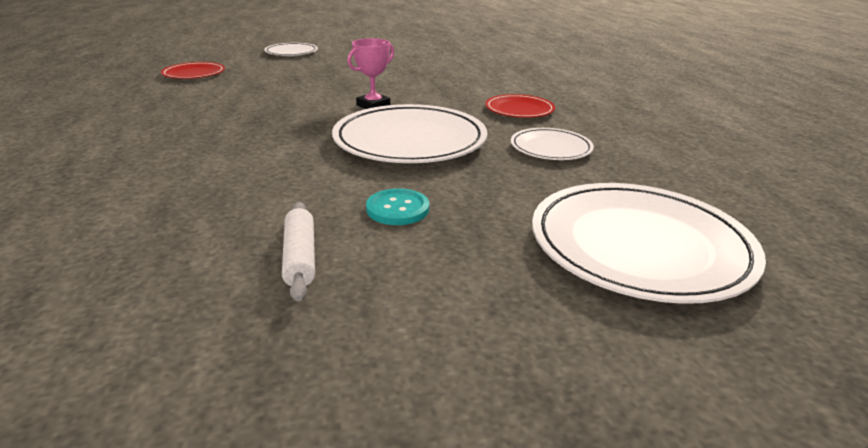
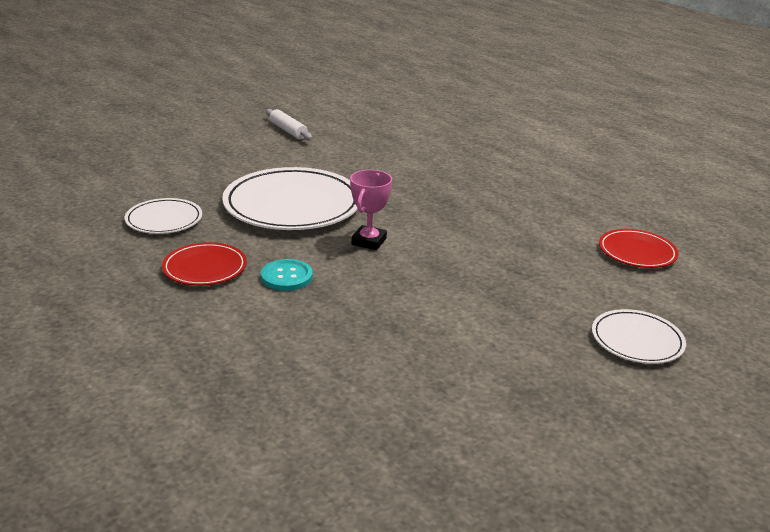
camera: 155 degrees right, 0 degrees up
(397, 209) = (259, 157): turquoise button -> turquoise button (286, 277)
(639, 246) = (108, 160): white plate -> none

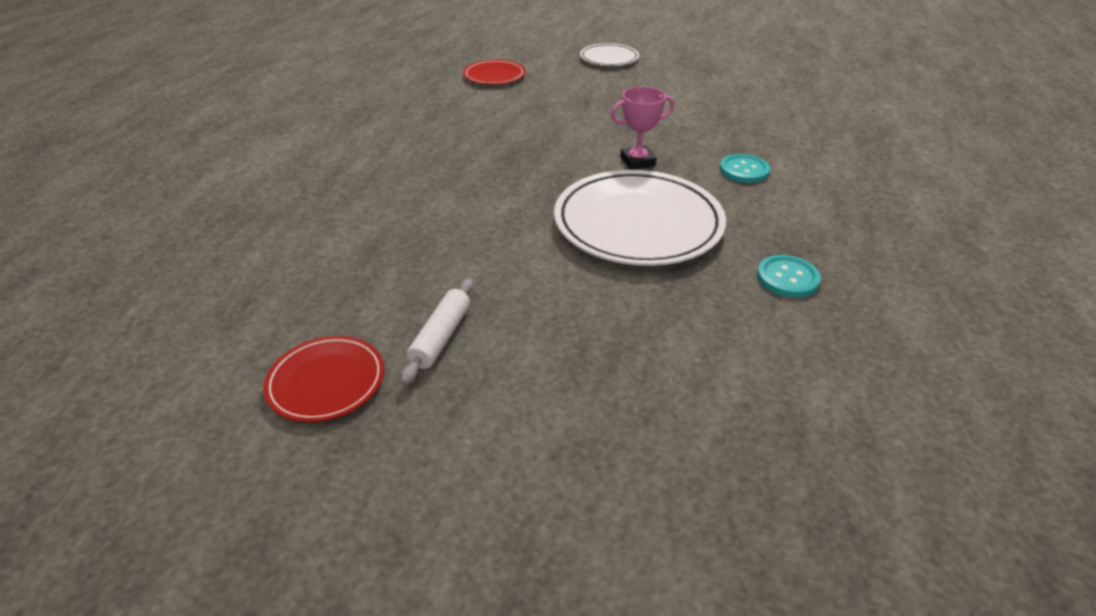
camera: 125 degrees left, 10 degrees up
(164, 220) = (787, 278): white plate -> turquoise button
(205, 268) = (801, 208): red plate -> red plate (326, 382)

